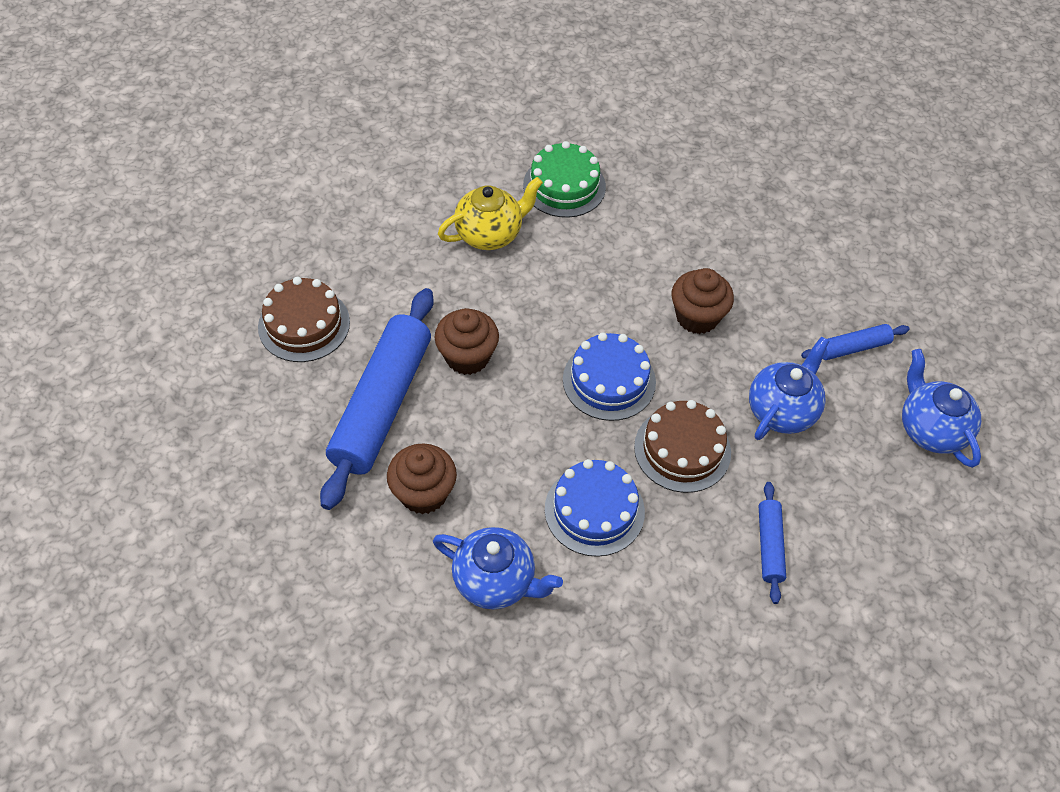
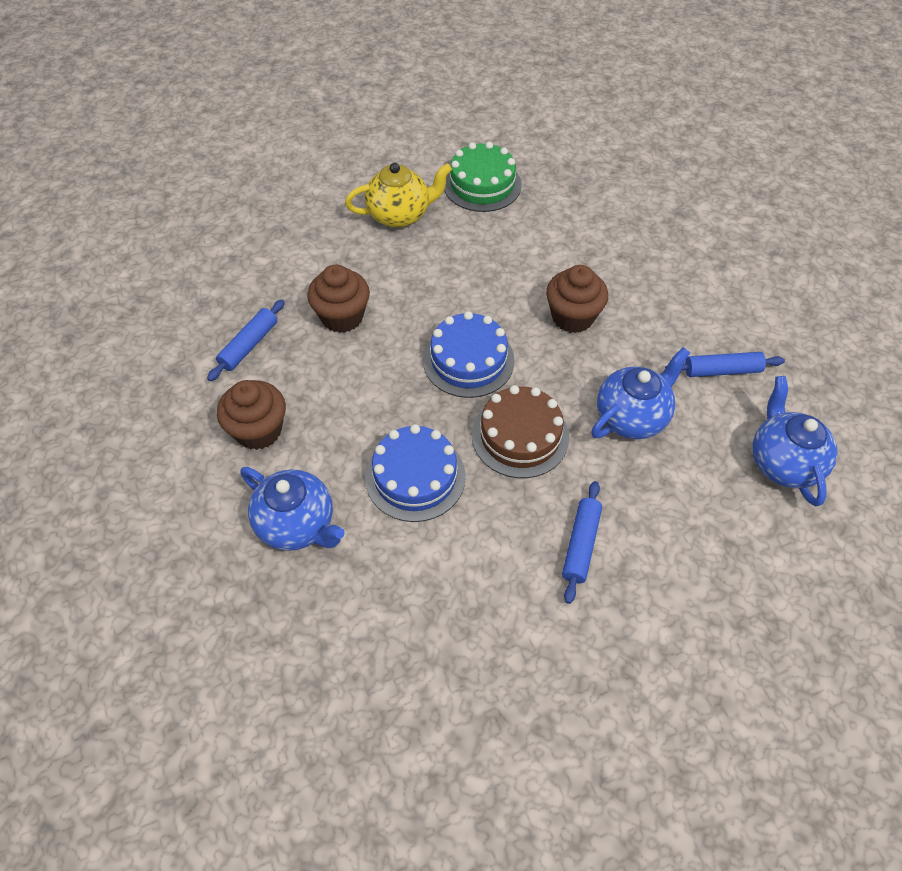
camera: 15 degrees right, 0 degrees up
(304, 324) = (206, 265): brown cake -> none
(381, 405) = (249, 345): blue rolling pin -> blue rolling pin, size x0.46

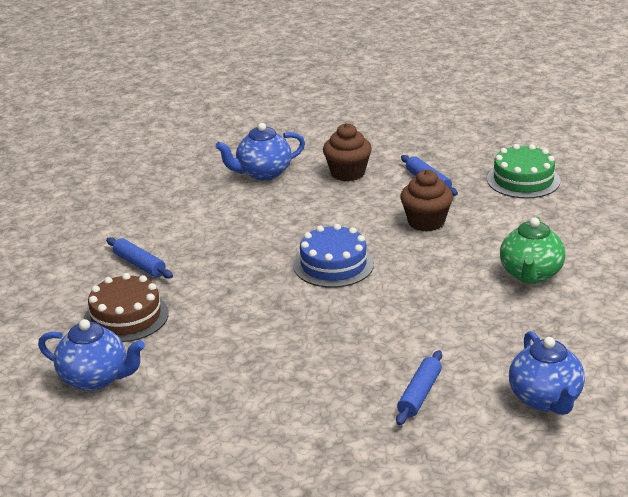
camera: 120 degrees right, 25 degrees down
(399, 215) = (530, 275): yellow teapot -> green teapot
(415, 477) = (255, 218): blue cake -> none
(482, 184) = (546, 332): green cake -> green cake (523, 180)
(520, 436) = (244, 267): brown cake -> brown cake (126, 317)
(572, 317) = (333, 328): brown cupcake -> none
(632, 417) = (209, 321): blue teapot -> blue teapot (545, 399)
(722, 370) = (204, 387): blue rolling pin -> blue rolling pin (419, 394)

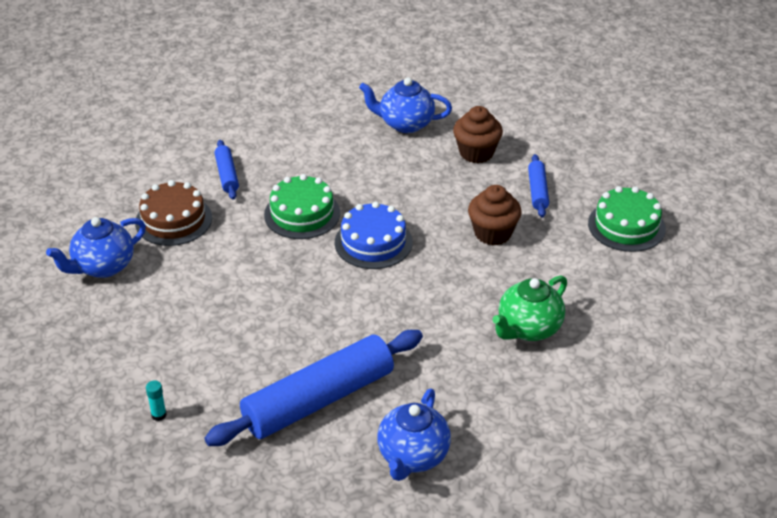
camera: 30 degrees right, 10 degrees up
(95, 379) = (103, 267): blue teapot -> blue teapot turned 90 degrees clockwise
(245, 268) = (302, 214): none -> green cake
(287, 469) = (159, 415): none -> turquoise glue stick
(419, 394) = (318, 399): blue rolling pin -> blue rolling pin, size x2.17

